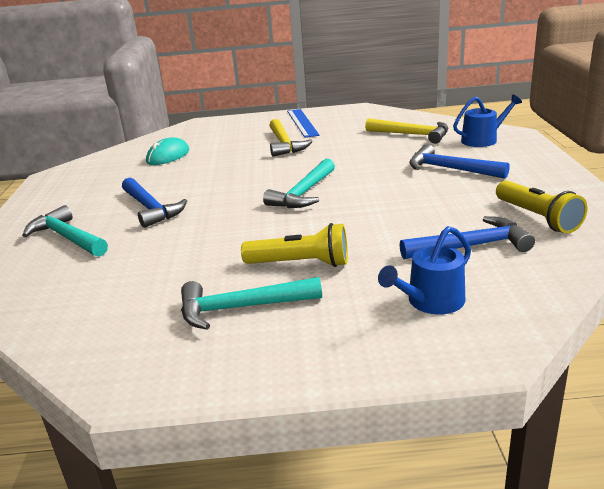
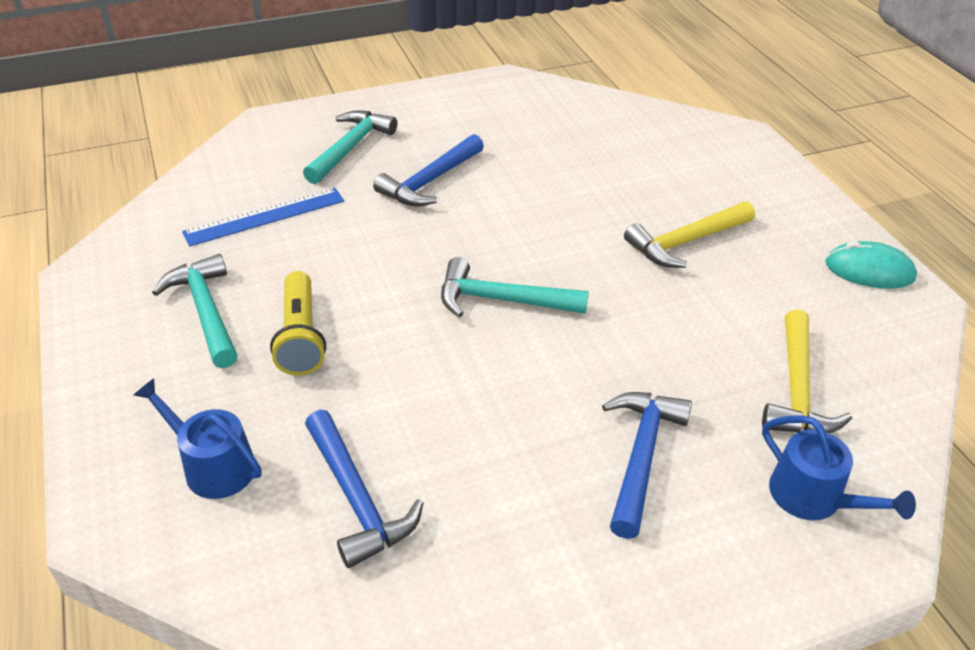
camera: 70 degrees right, 15 degrees up
(168, 156) = (598, 145): turquoise mouse -> turquoise mouse (869, 270)
(302, 123) = (797, 240): blue ruler -> blue ruler (265, 216)
(537, 218) = (462, 581): yellow flashlight -> none

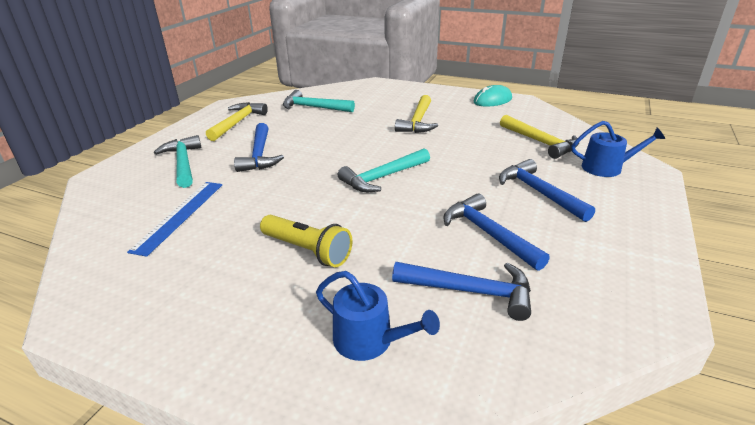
camera: 45 degrees left, 10 degrees down
(206, 311) = (221, 277): turquoise hammer -> turquoise hammer (314, 107)
(213, 465) = (369, 340): blue watering can -> blue watering can turned 135 degrees counterclockwise
(476, 116) = (237, 123): none -> yellow hammer
(484, 457) = (488, 234): none -> blue hammer

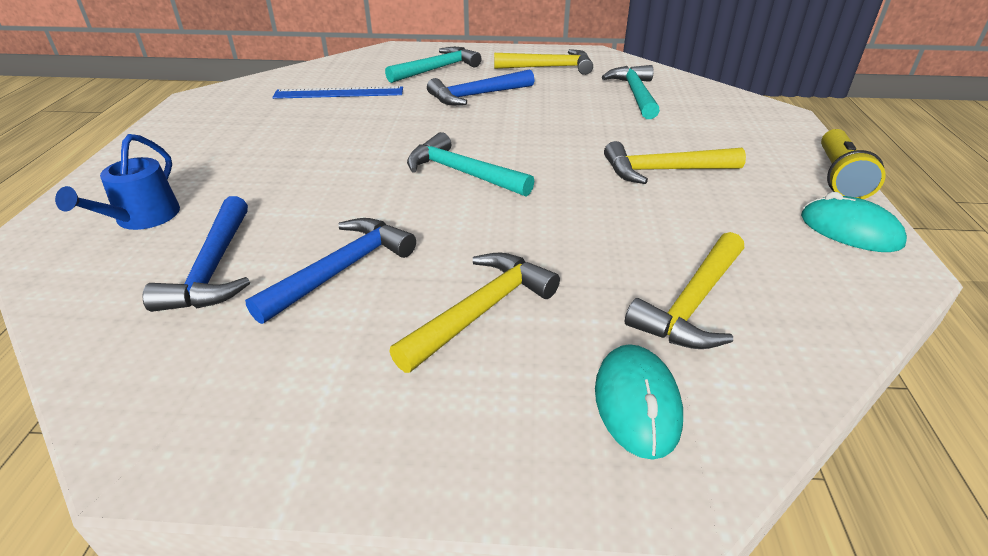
camera: 70 degrees right, 5 degrees up
(307, 250) = (288, 160): yellow flashlight -> yellow flashlight (839, 177)
(539, 192) = (481, 311): blue hammer -> yellow hammer
(607, 168) = (637, 404): blue watering can -> turquoise mouse

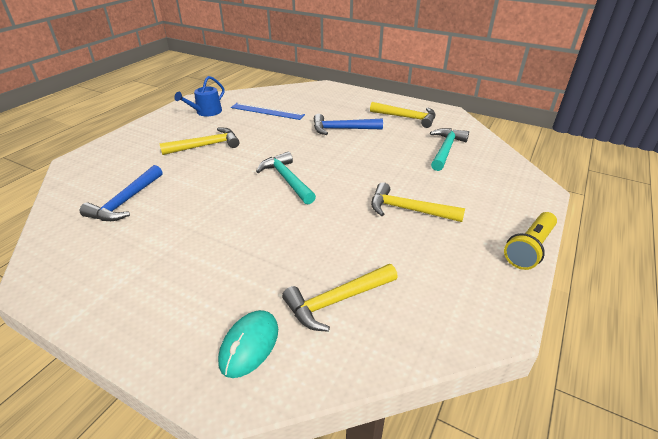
camera: 25 degrees right, 0 degrees up
(142, 218) = (118, 165): blue watering can -> blue watering can (206, 112)
(341, 270) = (178, 220): blue hammer -> none
(437, 69) = (335, 105): turquoise hammer -> none
(481, 311) = (221, 265): yellow hammer -> yellow hammer (206, 146)
(850, 230) = (493, 288): turquoise mouse -> none

